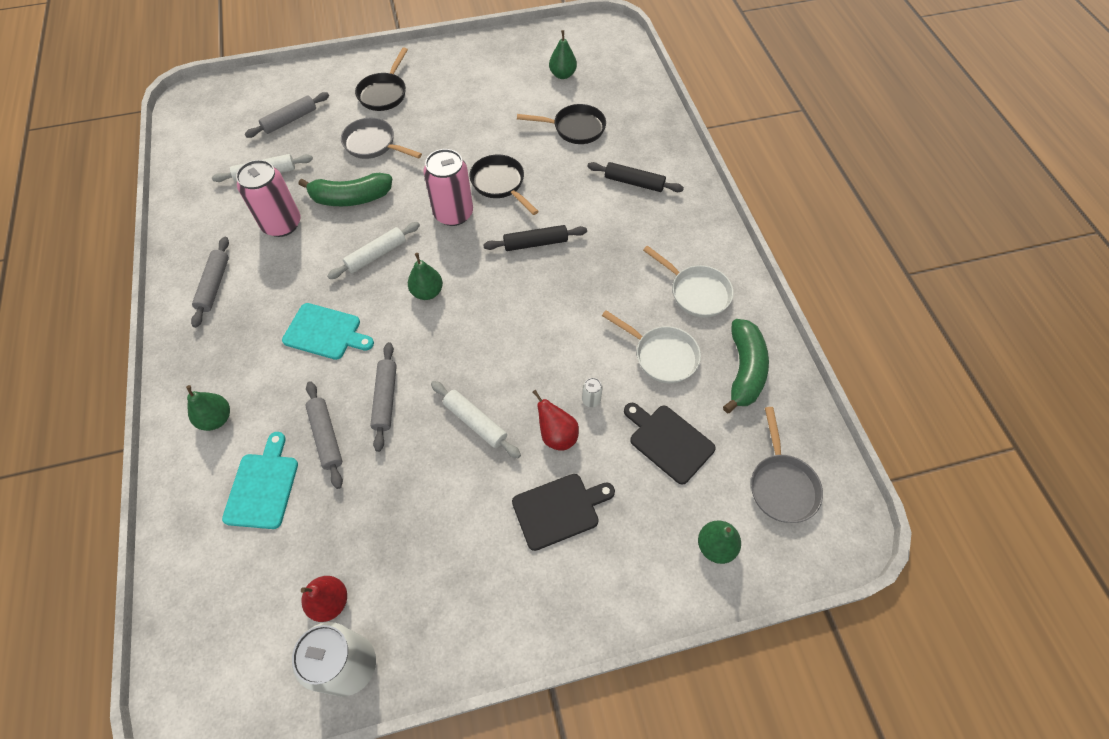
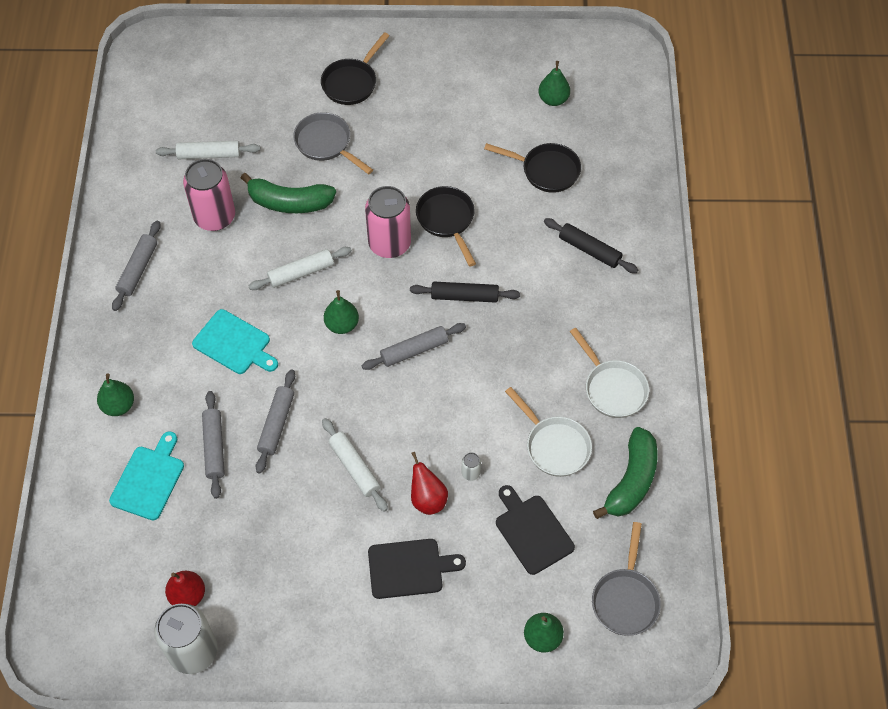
camera: 15 degrees right, 0 degrees up
(290, 120) = (246, 95): grey rolling pin -> grey rolling pin (414, 350)

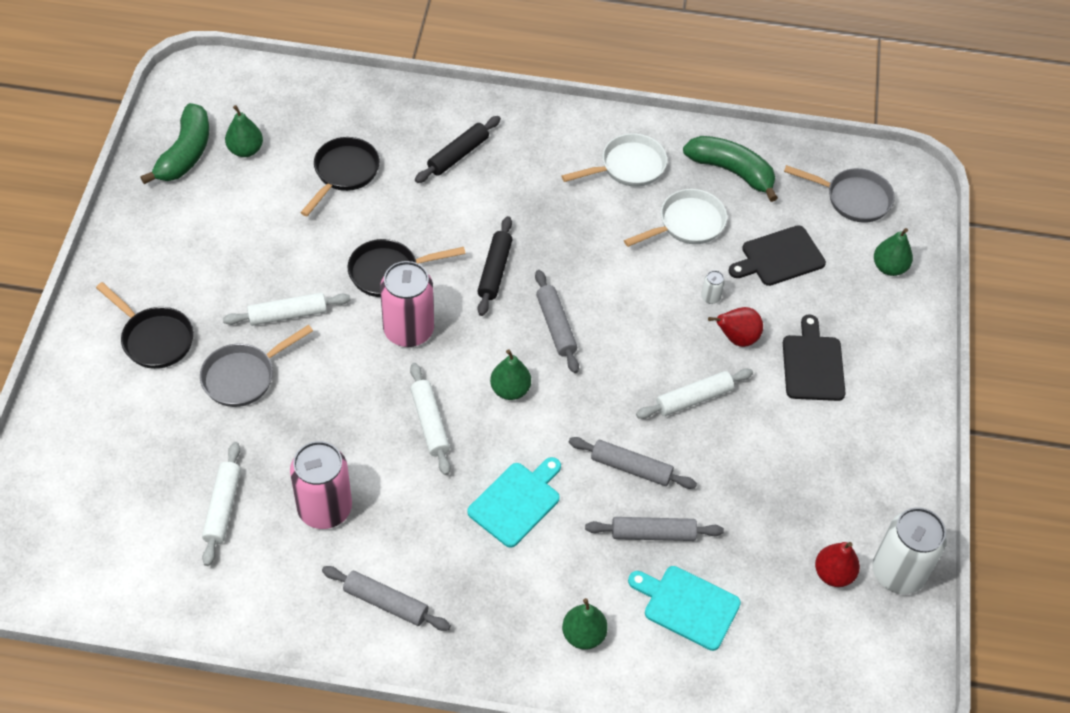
camera: 85 degrees left, 5 degrees down
(289, 202) = (323, 424): green banana -> green banana (185, 153)
(390, 160) = (287, 314): none -> white rolling pin

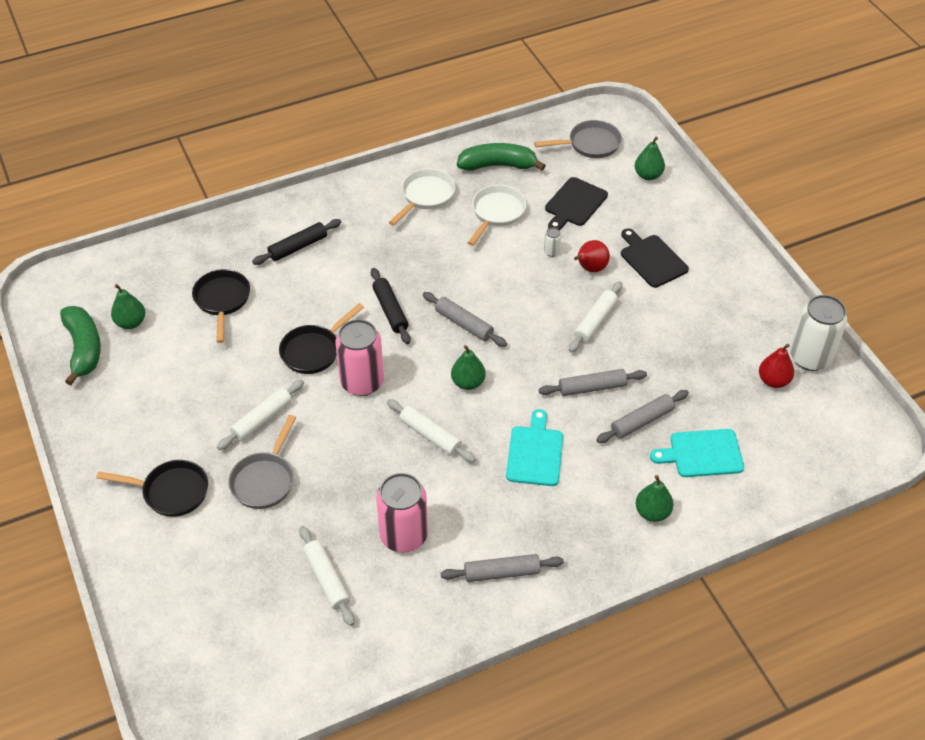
camera: 30 degrees left, 5 degrees down
(458, 155) = (298, 247): black rolling pin -> black rolling pin turned 45 degrees clockwise

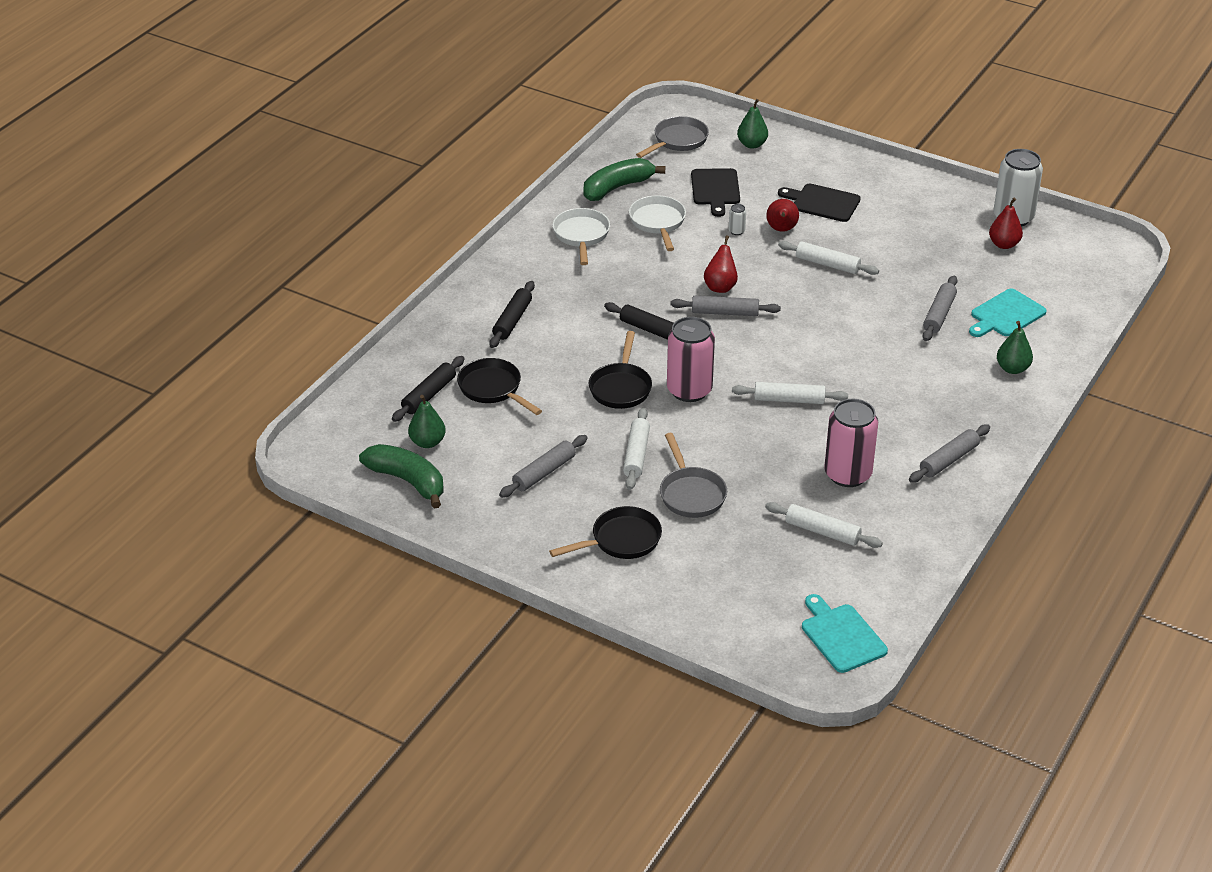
camera: 35 degrees left, 10 degrees down
(174, 282) = (429, 395): none -> black rolling pin
(468, 382) = (776, 351): green pear -> none
(485, 298) = (720, 287): none -> red pear
(535, 453) = (883, 372): turquoise cutting board -> turquoise cutting board (841, 636)
(592, 388) = (877, 310): grey rolling pin -> grey rolling pin (544, 473)
(595, 321) = (827, 264): white rolling pin -> white rolling pin turned 60 degrees counterclockwise

